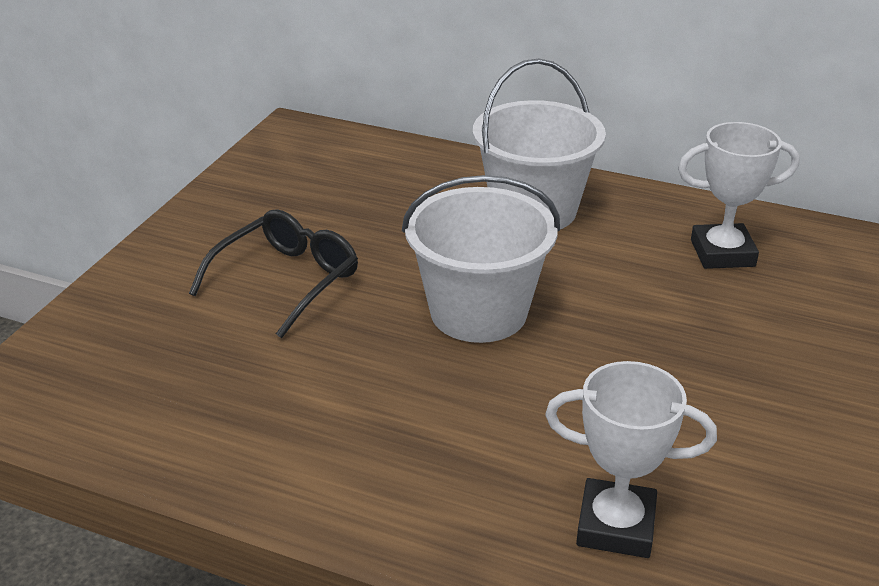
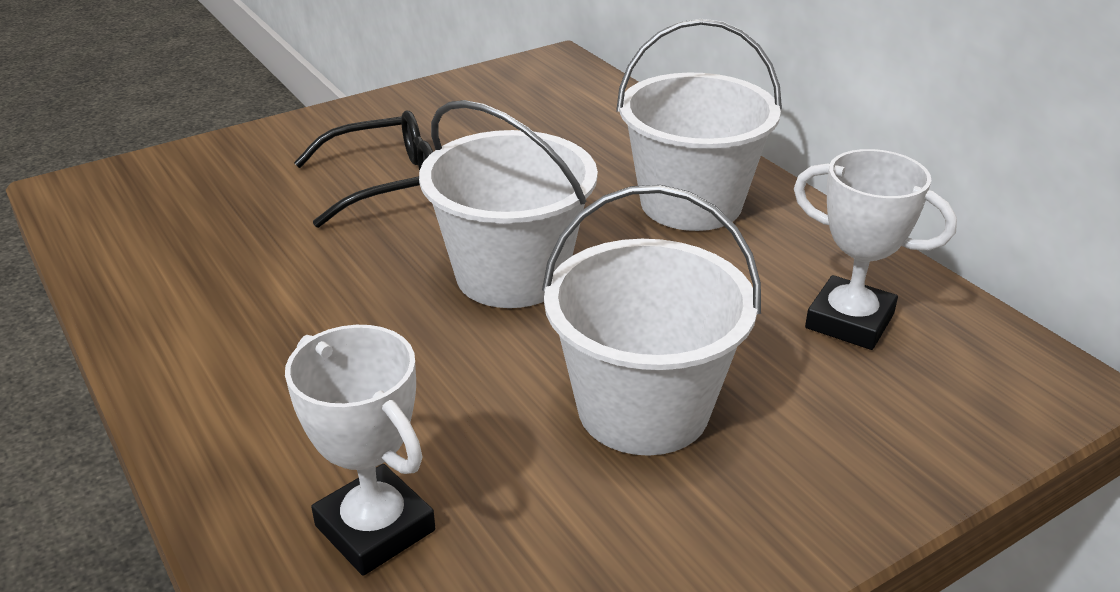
camera: 35 degrees right, 0 degrees up
(676, 365) = (643, 409): none -> white bucket

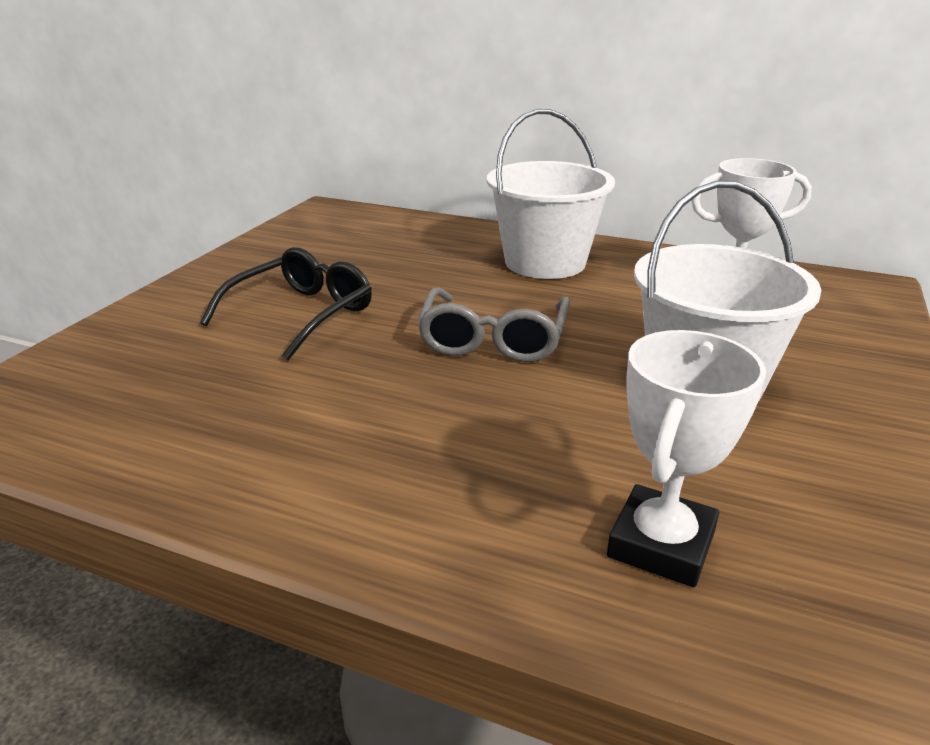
camera: 35 degrees left, 5 degrees down
(375, 528) = (661, 544): white trophy -> white trophy turned 75 degrees counterclockwise
(511, 275) = (493, 339): white bucket -> grey glasses

